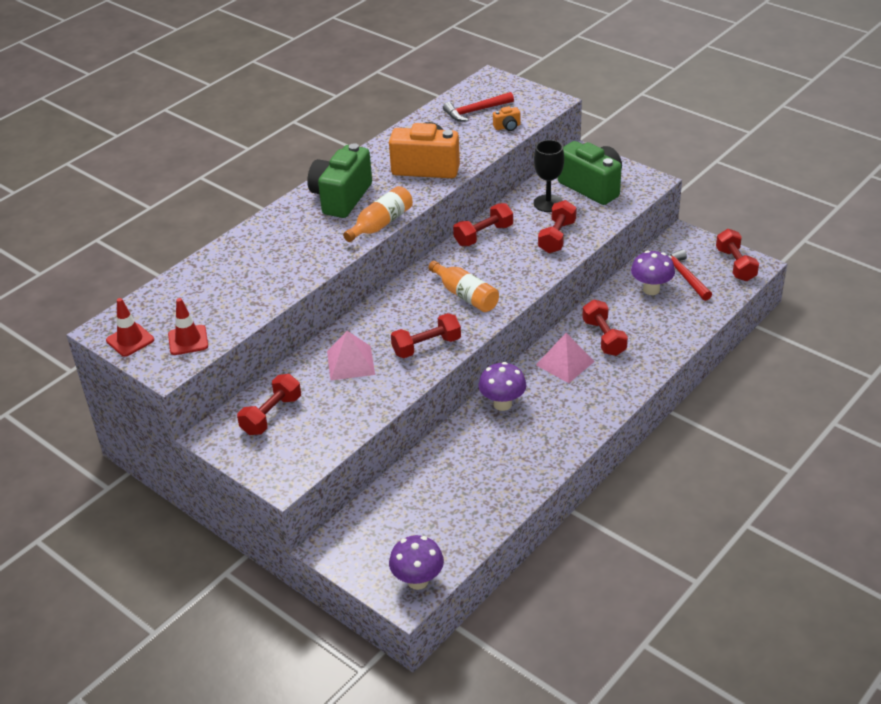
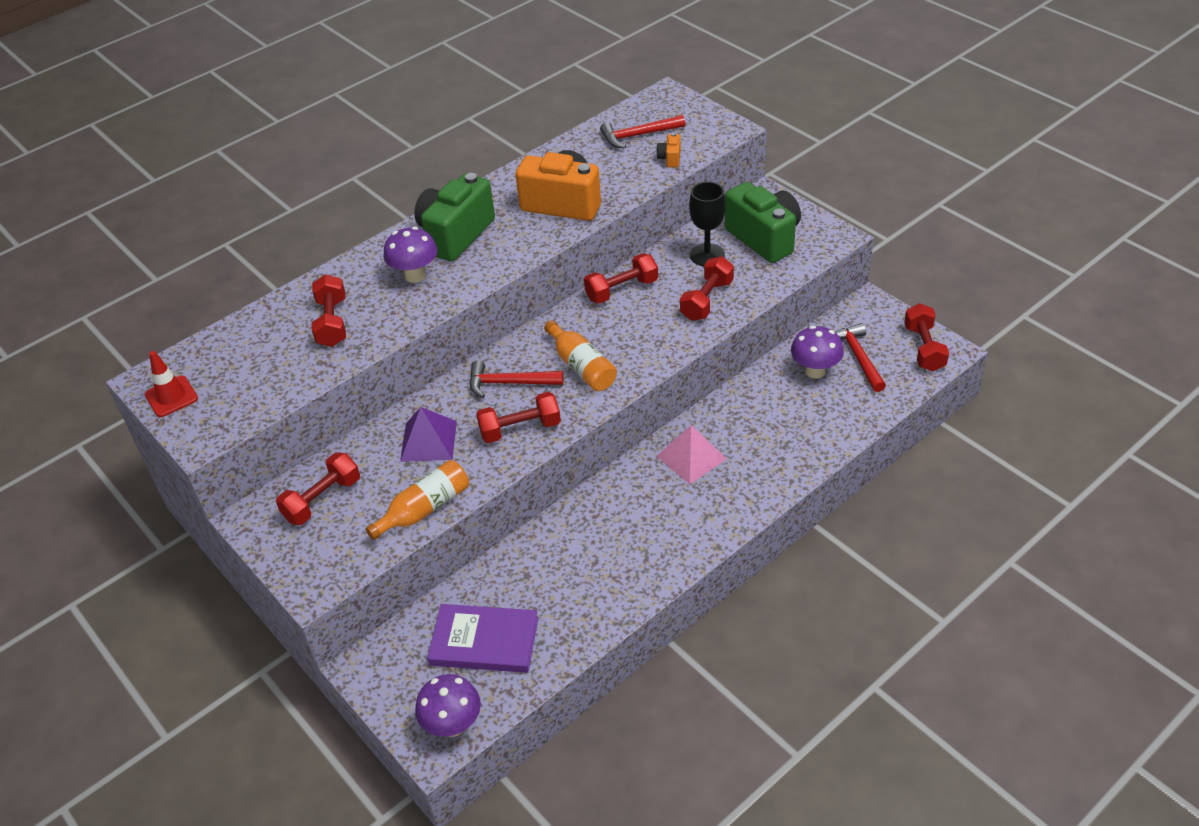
camera: 10 degrees right, 5 degrees up
(188, 340) = (234, 403): red traffic cone -> none
(350, 362) = (428, 441): pink pyramid -> purple pyramid
(381, 224) = (491, 273): orange bottle -> orange bottle (424, 509)
(408, 313) = (510, 383): none -> red hammer
(427, 517) = (484, 641): none -> purple book
(502, 404) = (606, 503): purple mushroom -> purple mushroom (415, 275)
(507, 127) = (670, 159): orange camera -> orange camera turned 105 degrees clockwise
(604, 338) = (744, 429): red dumbbell -> red dumbbell (332, 323)

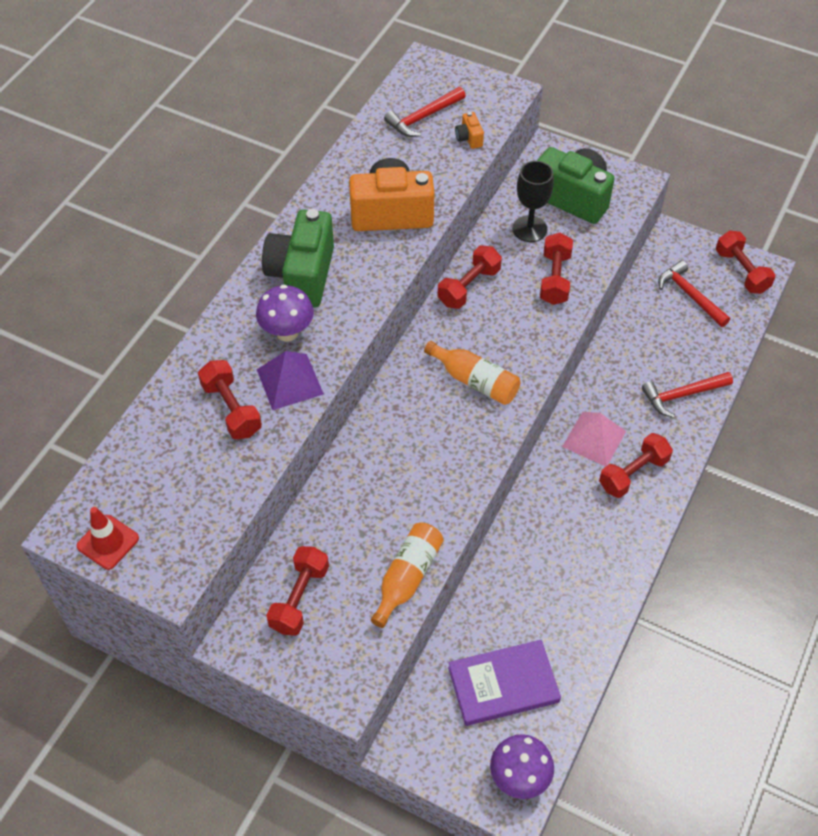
camera: 25 degrees left, 10 degrees up
(428, 441) = (370, 503): purple pyramid -> purple pyramid (290, 381)
(510, 383) = (415, 418): red hammer -> red hammer (682, 395)
(520, 429) = (452, 464): red dumbbell -> red dumbbell (633, 473)
(815, 371) = (659, 319): purple mushroom -> none

